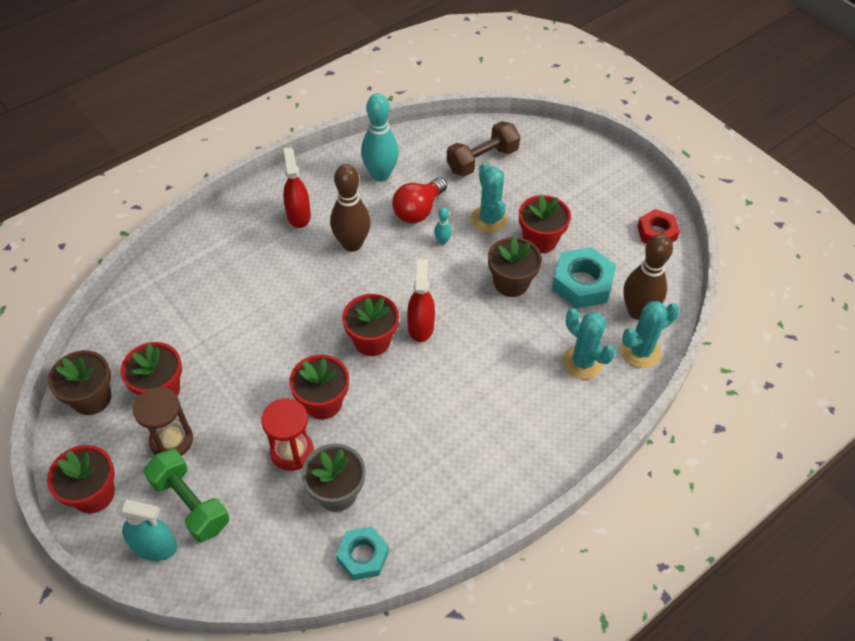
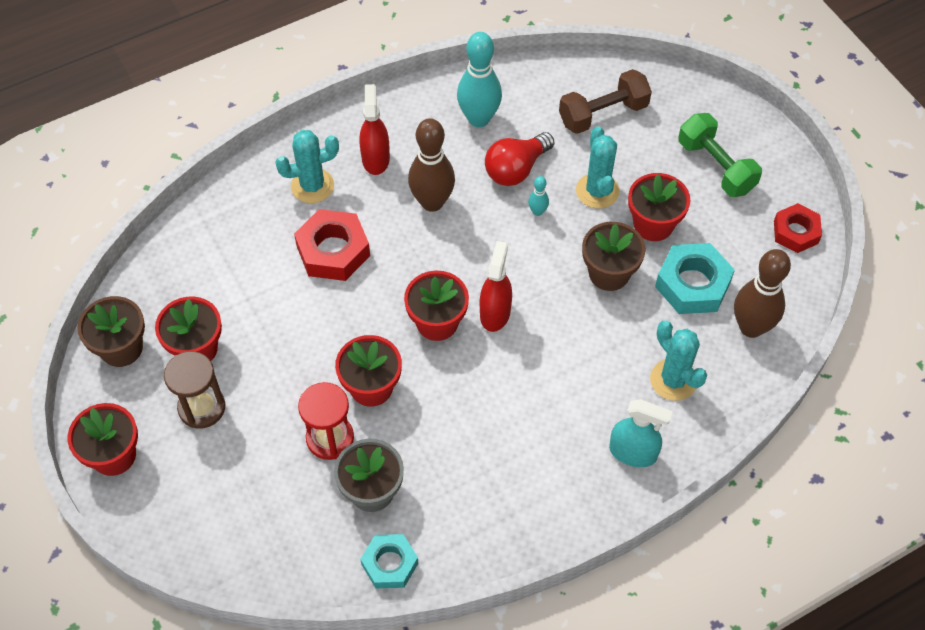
camera: 10 degrees right, 5 degrees up
(155, 546) = (172, 521): turquoise spray bottle -> turquoise spray bottle (633, 452)
(190, 503) = (214, 480): green dumbbell -> green dumbbell (716, 166)
(272, 293) = (333, 251): none -> red nut
(640, 351) = (744, 376): turquoise cactus -> turquoise cactus (312, 186)

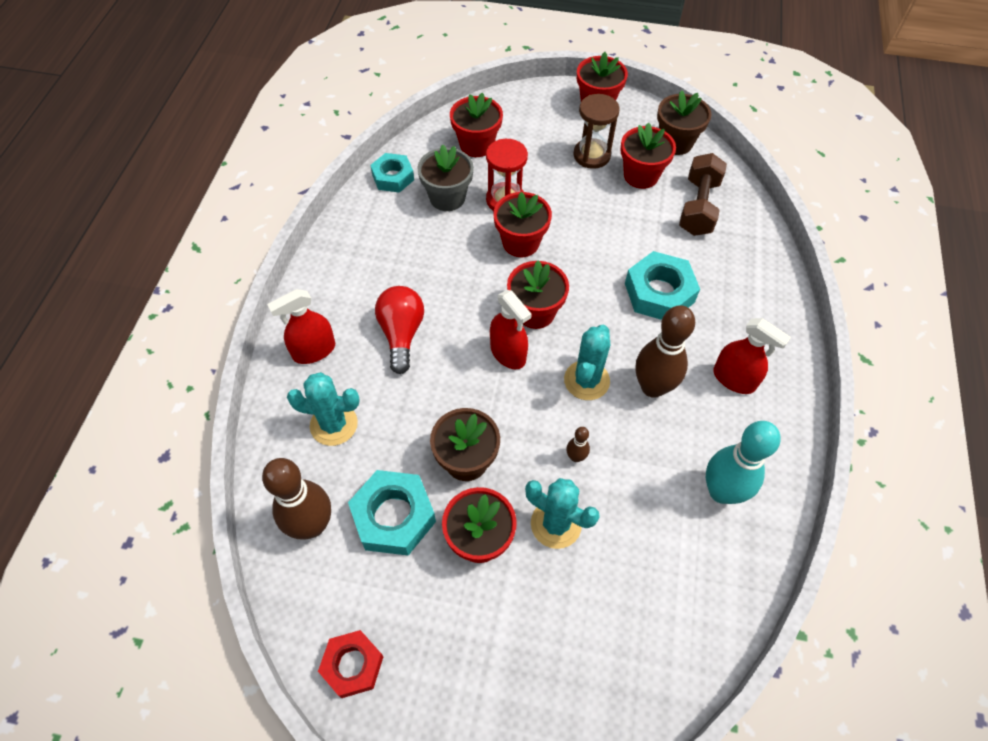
camera: 130 degrees right, 0 degrees up
(275, 523) = (476, 145): none -> red flower pot
(312, 186) = (737, 319): turquoise cactus -> turquoise cactus (586, 380)
(333, 251) = (659, 292): red nut -> turquoise nut
(516, 169) = (636, 476): red light bulb -> red light bulb (401, 334)
(537, 211) = (576, 457): turquoise bowling pin -> brown bowling pin
(603, 114) = (642, 611): brown dumbbell -> brown dumbbell (698, 207)
(633, 452) = (314, 351): turquoise spray bottle -> red spray bottle
(716, 166) = (489, 663): green dumbbell -> none

